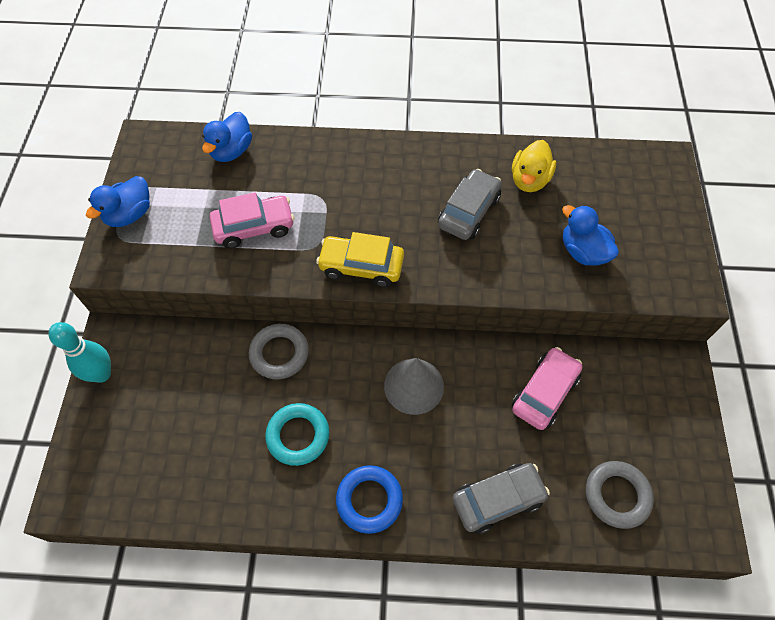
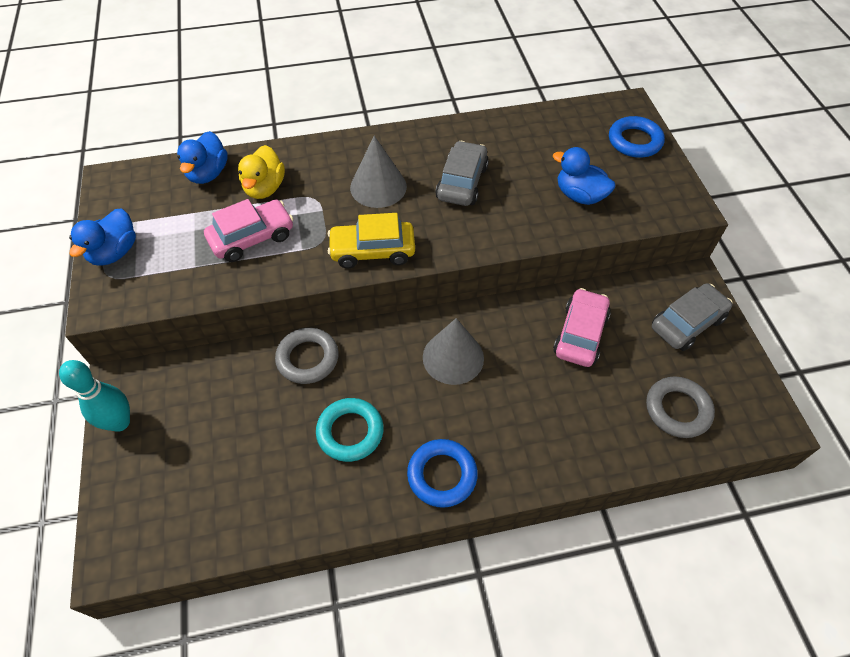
camera: 15 degrees left, 5 degrees down
(386, 199) = (378, 187): none -> grey cone
(498, 500) = (568, 442): grey car -> grey car (687, 323)
(529, 180) = (509, 145): yellow duck -> yellow duck (264, 188)
(661, 203) = (634, 141): none -> blue ring

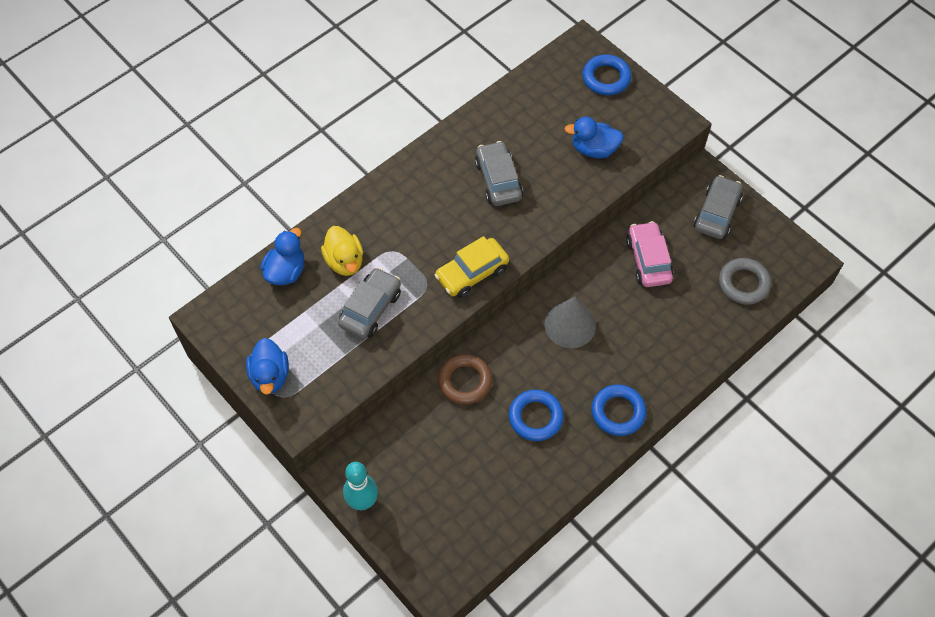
camera: 30 degrees left, 5 degrees up
(208, 173) = (286, 271): blue duck -> blue duck turned 135 degrees counterclockwise
(252, 238) = (370, 309): pink car -> grey car
(308, 358) = (465, 381): grey ring -> brown ring
(350, 432) = (535, 417): turquoise ring -> blue ring
(378, 187) = (435, 216): grey cone -> none

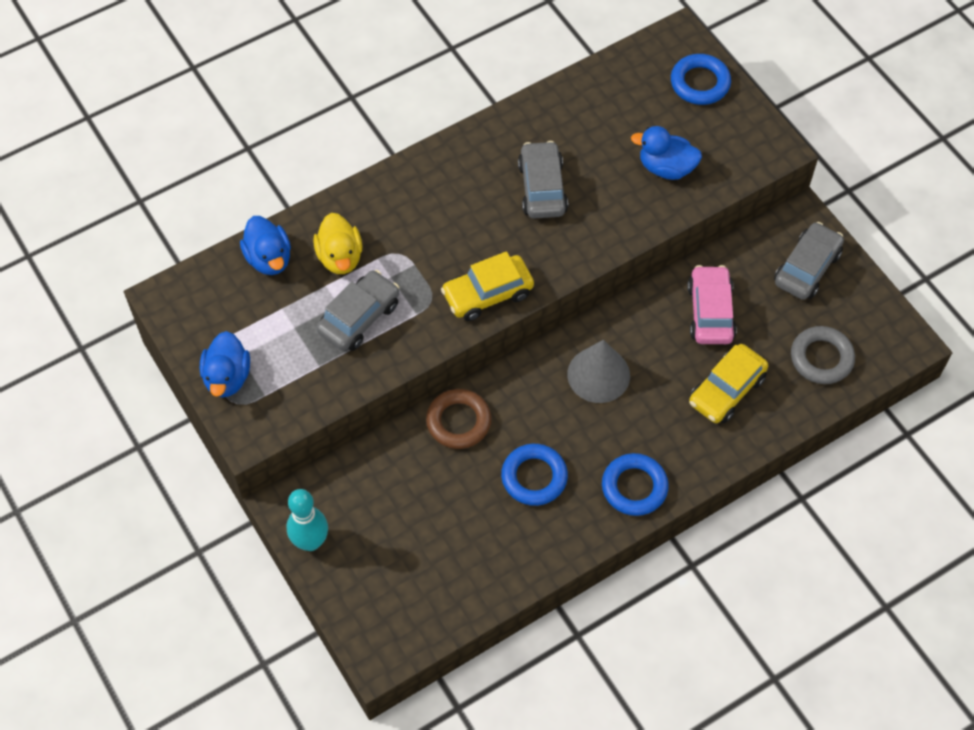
camera: 10 degrees right, 0 degrees up
(286, 271) = (269, 258): blue duck -> blue duck turned 120 degrees clockwise
(674, 321) = (726, 390): none -> yellow car

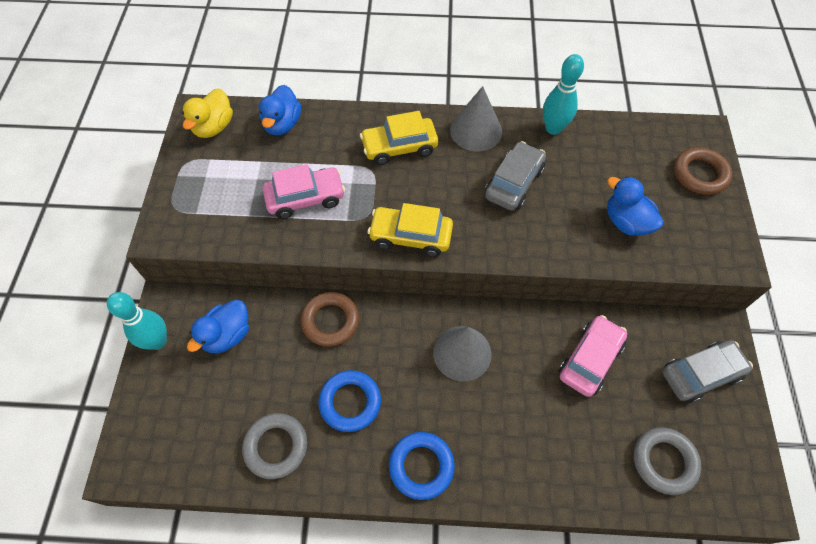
camera: 35 degrees right, 0 degrees up
(227, 377) = (184, 186): blue duck -> blue duck (227, 335)
(340, 257) = (329, 150): yellow duck -> yellow duck (214, 127)
(359, 317) = (305, 198): grey car -> pink car
(467, 155) = (476, 130): none -> grey cone
(500, 553) = (276, 446): none -> grey ring
(539, 110) = (553, 128): none -> turquoise bowling pin
(700, 83) = (700, 174): blue ring -> brown ring
(726, 390) = (558, 434): yellow car -> yellow car (399, 147)

